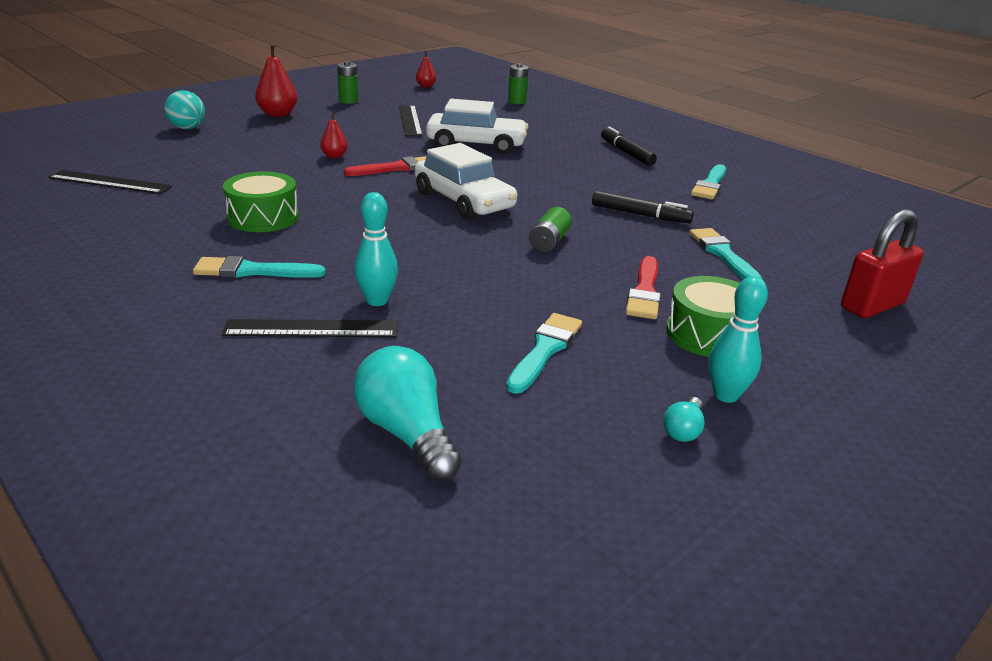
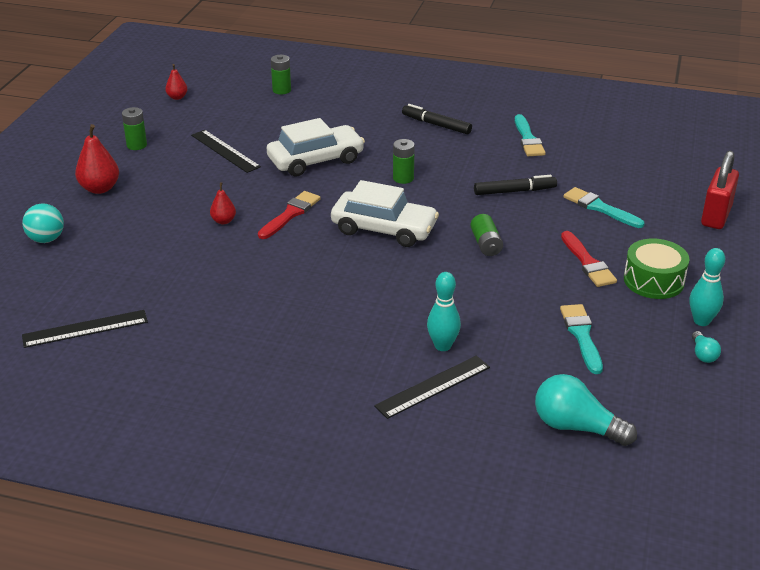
camera: 30 degrees left, 5 degrees up
(253, 271) = (330, 360): turquoise brush -> none
(263, 217) = (264, 310): green drum -> none
(538, 175) = (403, 178): none -> green battery

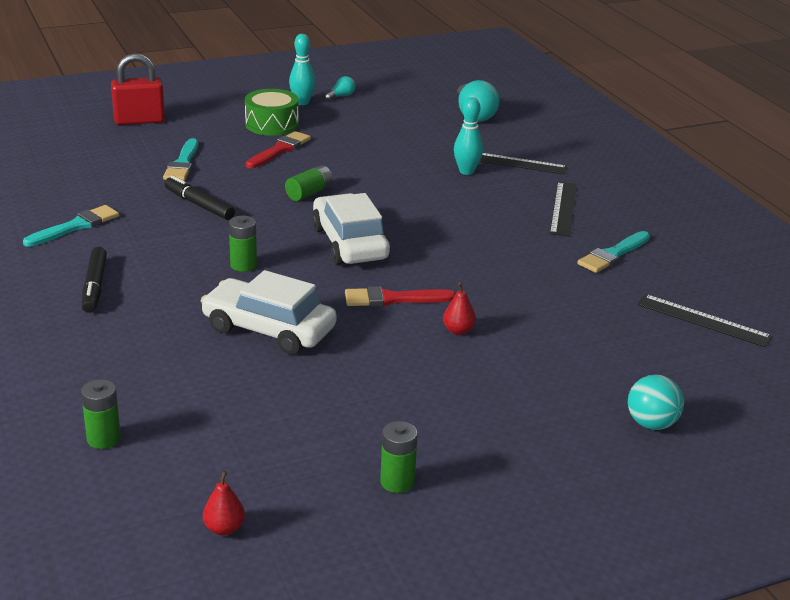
camera: 130 degrees left, 5 degrees down
(100, 188) = (522, 449): red pear -> none
(225, 151) = (324, 401): black ruler -> black ruler (563, 208)
(581, 335) = (378, 132): turquoise brush -> turquoise brush (613, 254)

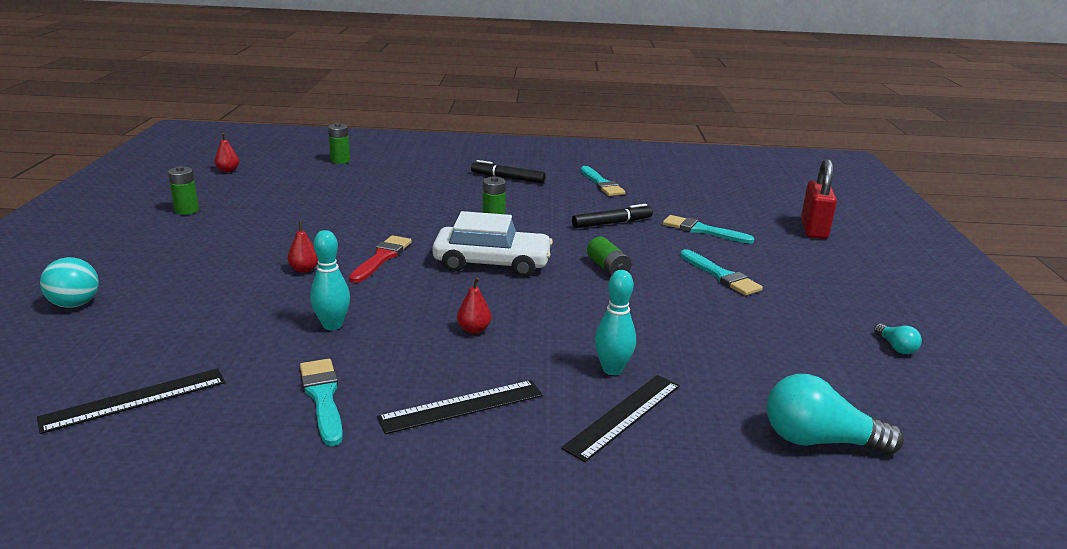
camera: 115 degrees right, 5 degrees down
(268, 329) = (394, 211): white car -> none
(272, 124) = (796, 285): green drum -> none
(280, 150) = (721, 276): red brush -> turquoise brush
(302, 102) = (869, 316): turquoise bowling pin -> turquoise bowling pin (332, 325)
(470, 225) = (474, 329): none -> red pear
(563, 208) = (462, 406): black ruler -> black ruler turned 60 degrees counterclockwise

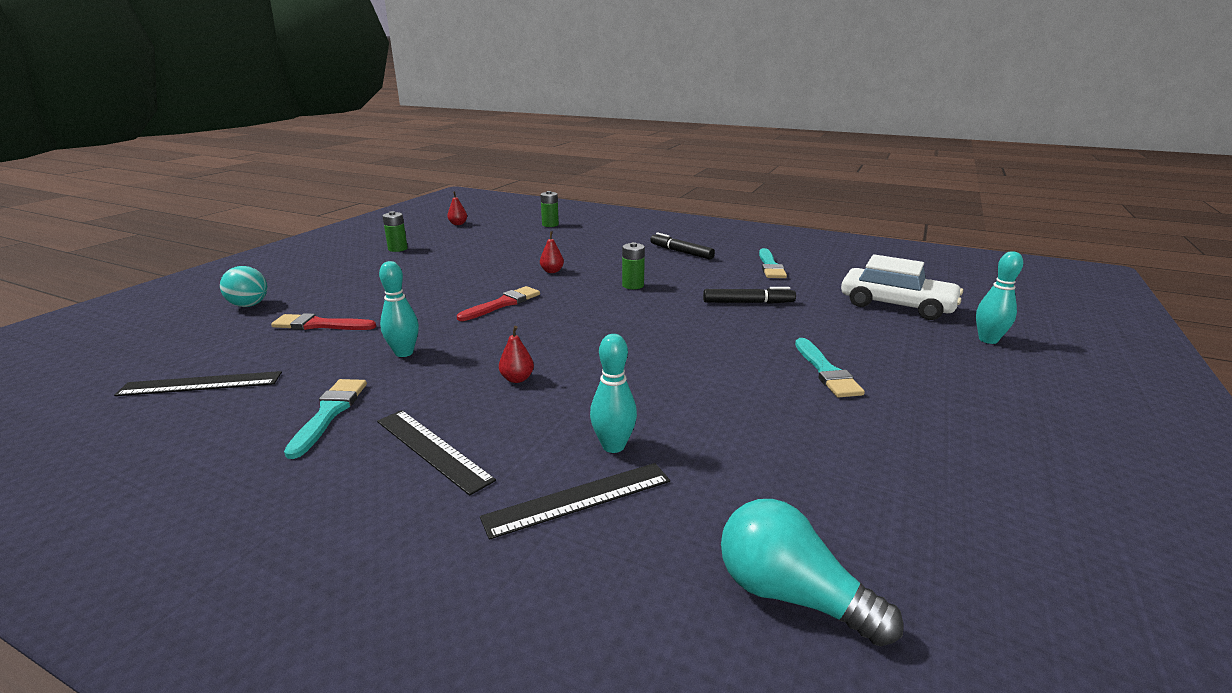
camera: 25 degrees right, 0 degrees up
(198, 312) = (320, 325): none -> red brush
(304, 269) = (432, 304): red pear -> red pear (552, 271)
(462, 406) = (432, 449): black ruler -> black ruler turned 45 degrees clockwise
(492, 263) = (594, 322): white car -> white car (896, 305)
(608, 268) = (704, 344): green battery -> none
(702, 230) = (844, 322): turquoise brush -> none
(813, 229) = (988, 340): red padlock -> turquoise bowling pin
(895, 347) = (1002, 499): turquoise light bulb -> none

